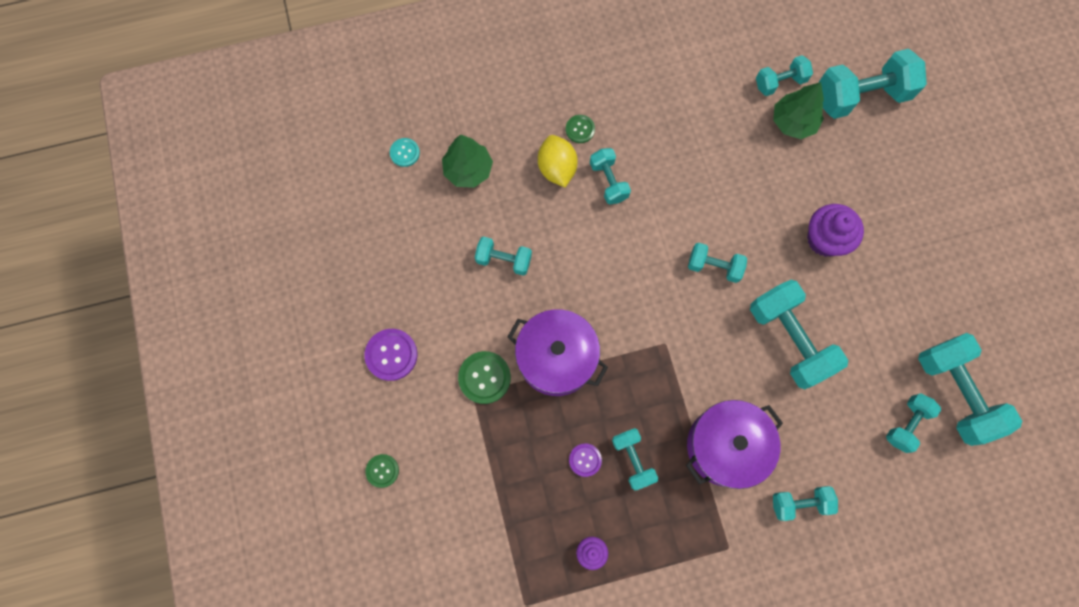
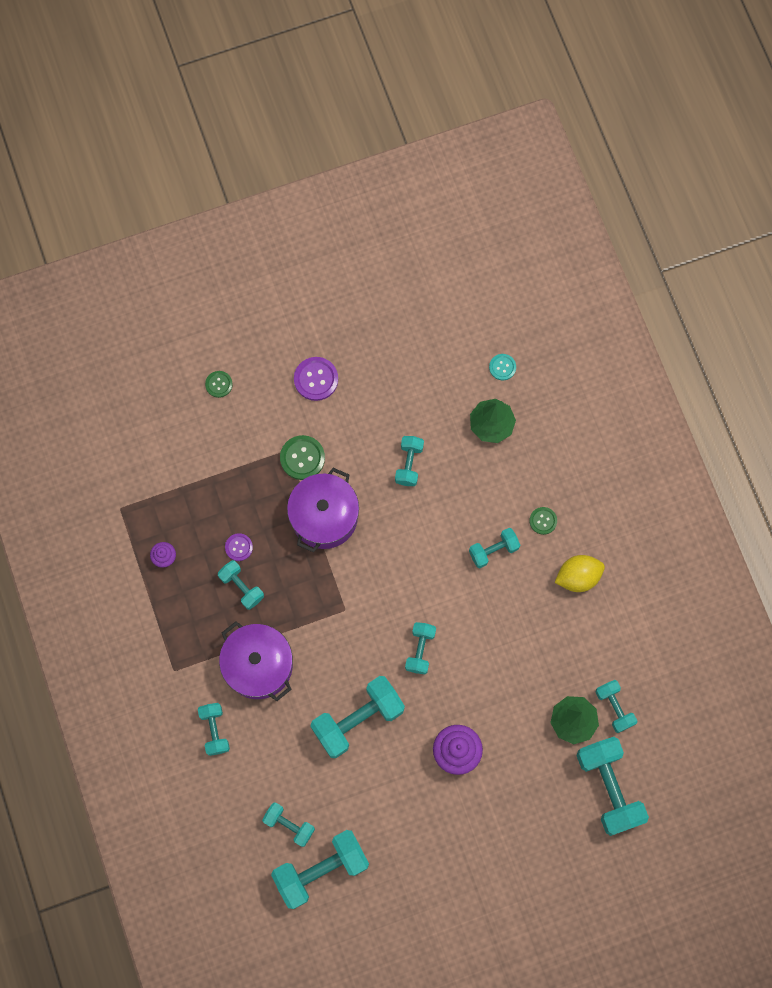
camera: 85 degrees right, 0 degrees up
(557, 168) = (501, 503): yellow lemon -> yellow lemon (578, 577)
(633, 459) = (241, 587): turquoise dumbbell -> turquoise dumbbell turned 75 degrees clockwise

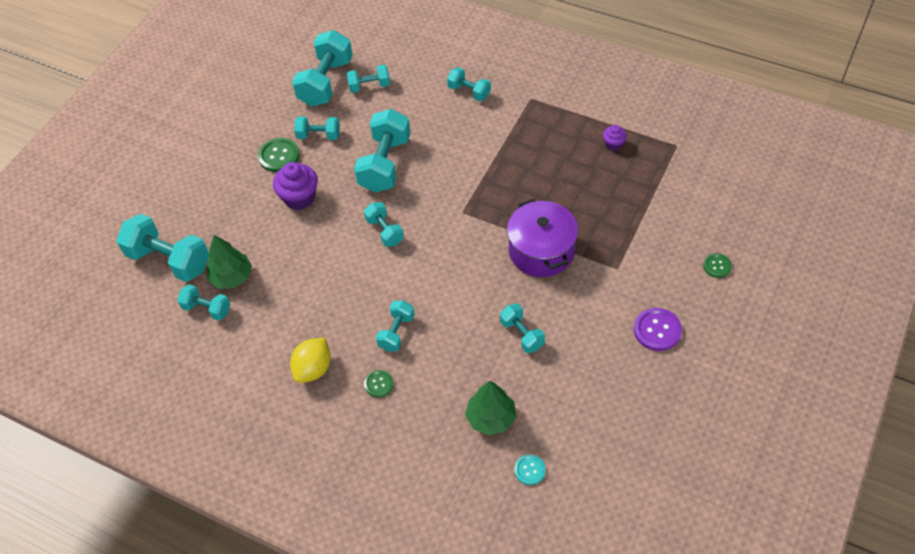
camera: 140 degrees right, 20 degrees down
(239, 547) = (575, 187): purple button -> none
(241, 587) = (545, 169): turquoise dumbbell -> turquoise dumbbell (319, 135)
(258, 665) = (482, 140): purple pot -> none
(302, 458) = (601, 272): green button -> green button (279, 156)

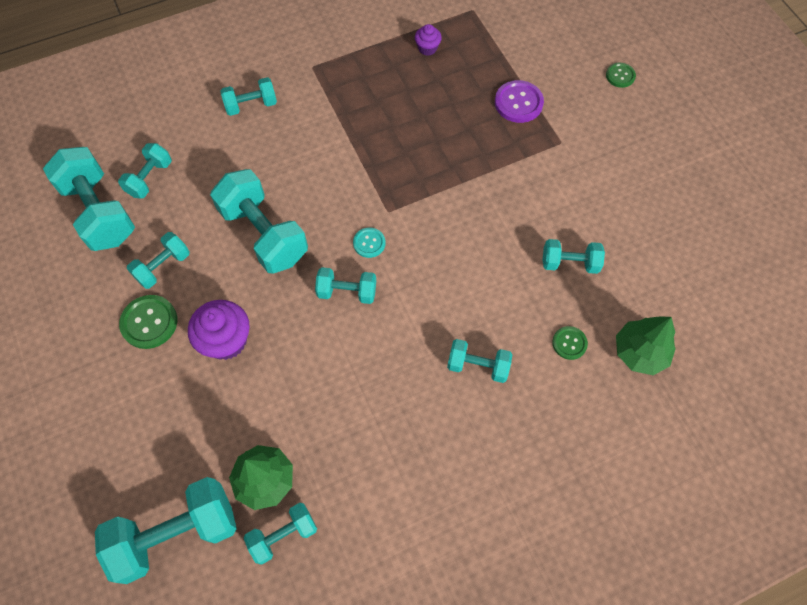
camera: 55 degrees left, 10 degrees up
(313, 369) = (456, 474): yellow lemon -> none
(379, 384) = (525, 424): green button -> green button (569, 343)
(396, 332) = (478, 366): turquoise dumbbell -> turquoise dumbbell turned 45 degrees counterclockwise
(529, 470) = (718, 360): turquoise button -> turquoise button (369, 243)
(541, 251) = (492, 183): purple pot -> none
(657, 330) = (649, 162): purple button -> purple button (518, 103)

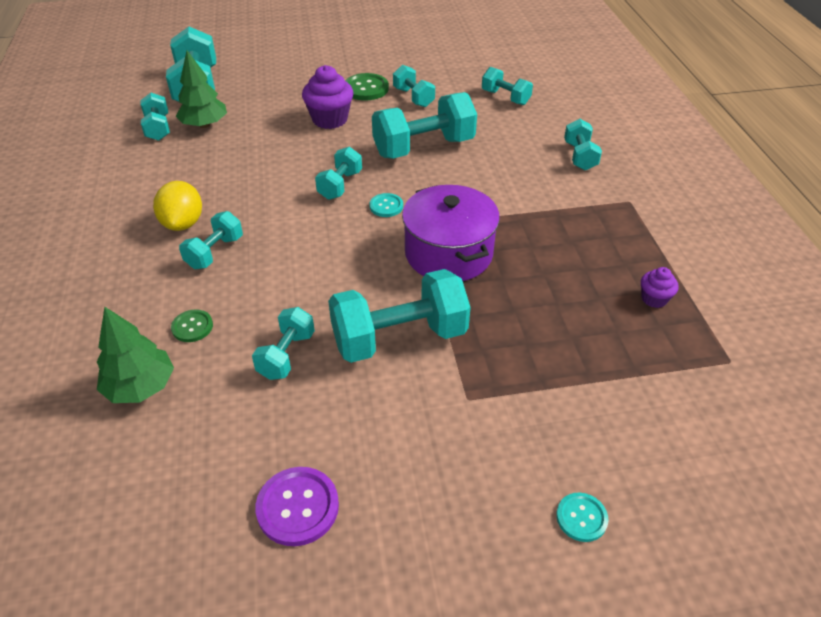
camera: 105 degrees right, 20 degrees down
(99, 212) = (478, 74): turquoise dumbbell -> turquoise dumbbell (399, 337)
(419, 181) = (448, 253): none -> purple pot
(447, 415) = (183, 223): none -> yellow lemon
(518, 103) = (546, 369): purple button -> purple button (297, 507)
(620, 76) = (581, 518): green button -> turquoise button

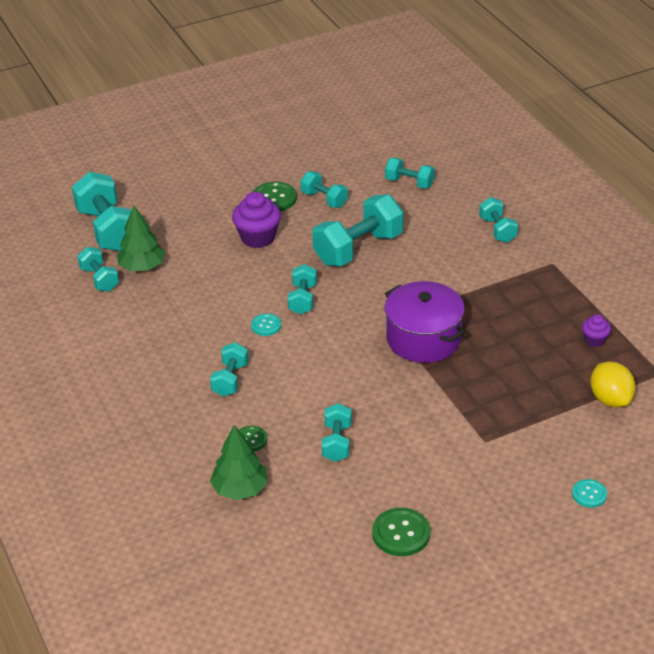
camera: 15 degrees left, 5 degrees down
(183, 223) = (186, 361): yellow lemon -> yellow lemon (610, 399)
(297, 507) = (401, 533): purple button -> green button
(386, 206) = (352, 310): turquoise button -> turquoise button (266, 325)
(399, 337) = (416, 411): turquoise dumbbell -> none

